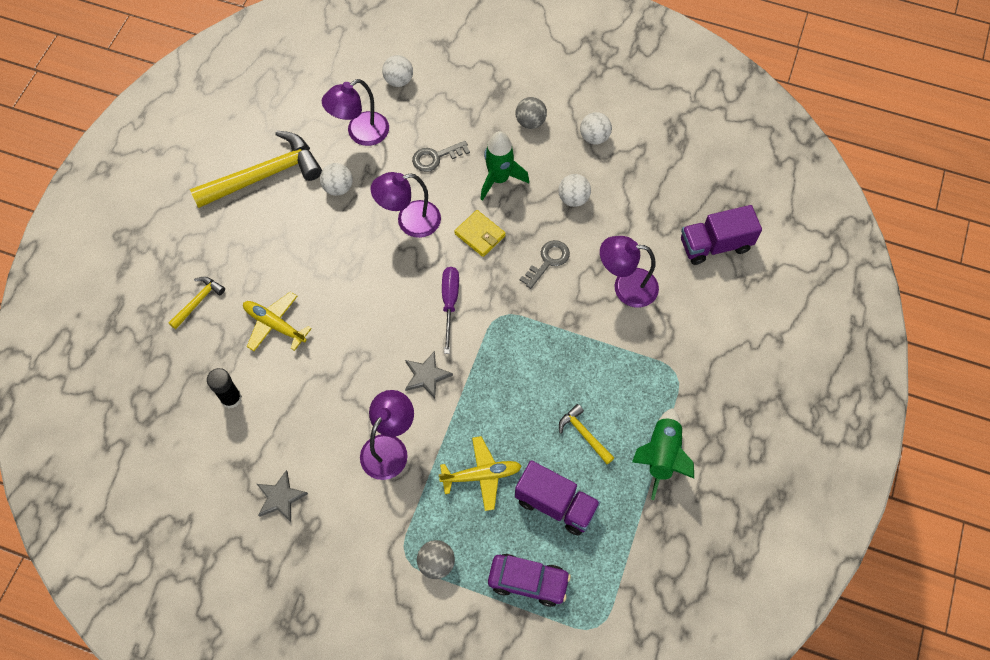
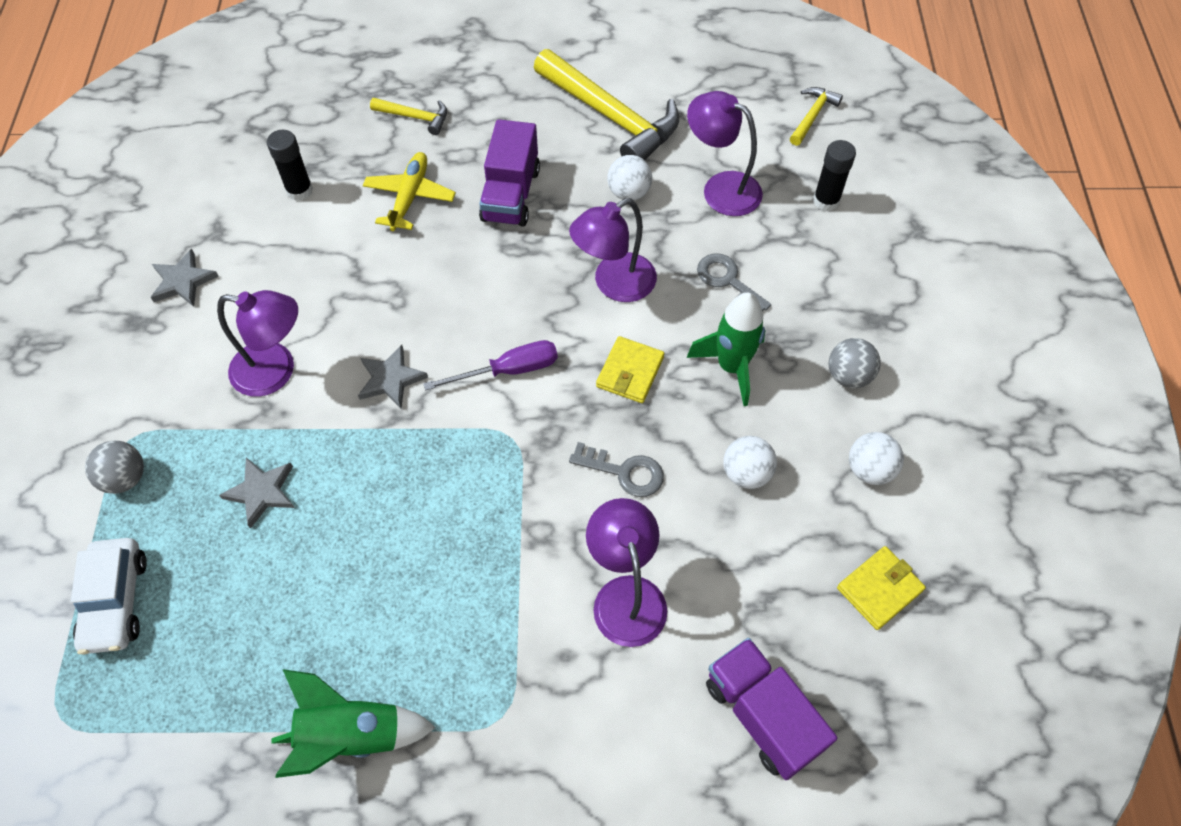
camera: 70 degrees right, 5 degrees down
(399, 80) = (826, 201): white ball -> black glue stick
(409, 221) = (614, 284): purple lamp -> purple lamp turned 90 degrees counterclockwise
(481, 475) = (262, 492): yellow plane -> grey star
(528, 581) = (116, 601): purple car -> white car
(556, 504) = (239, 602): purple truck -> purple truck (511, 195)
(584, 434) = (358, 608): yellow hammer -> yellow hammer (812, 116)
(665, 162) = (879, 589): none -> yellow wallet

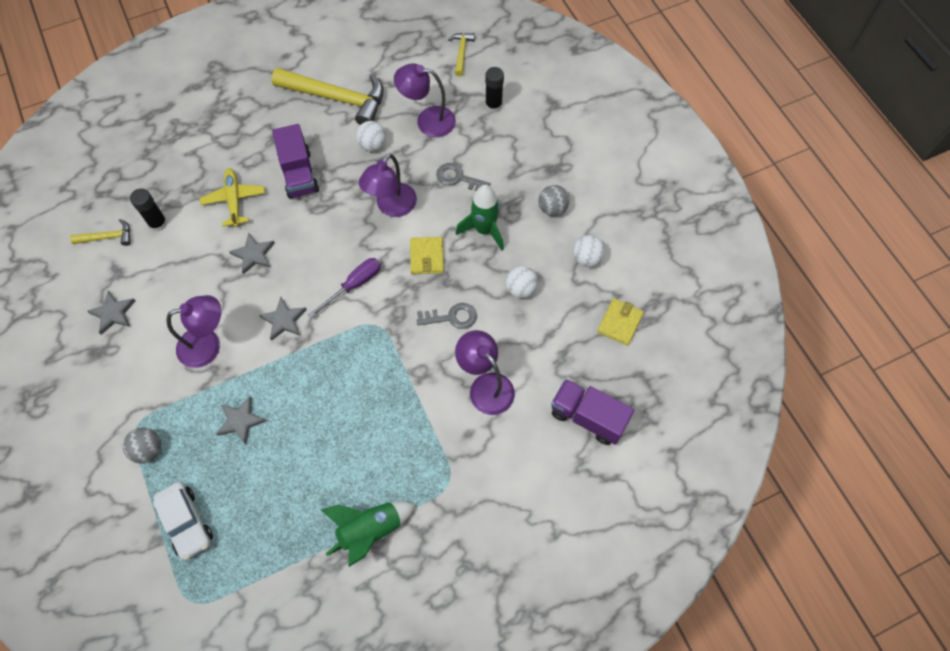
camera: 25 degrees left, 5 degrees up
(397, 276) = (253, 254): none -> grey star
(415, 117) = (209, 145): yellow hammer -> yellow hammer (107, 237)

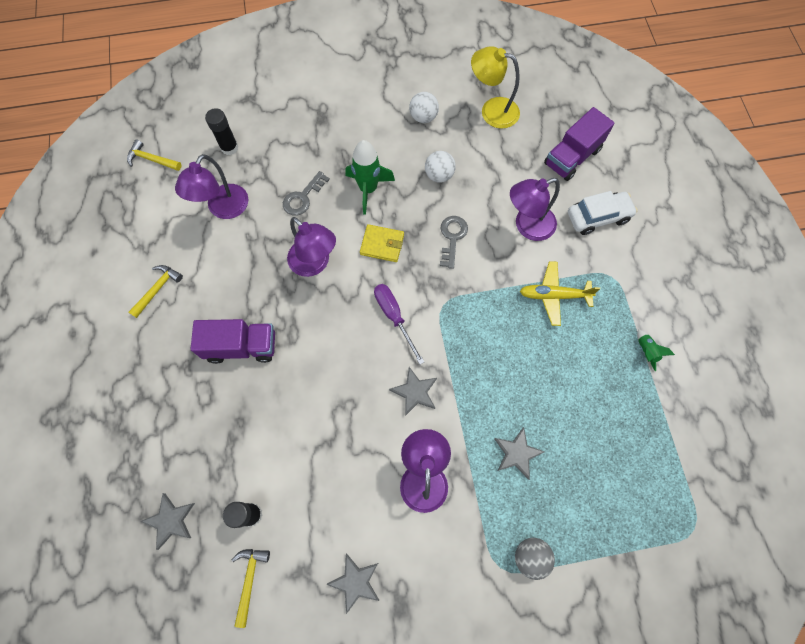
camera: 75 degrees left, 5 degrees up
(186, 522) = (615, 524): white car -> white car (598, 217)
(234, 200) = (250, 421): yellow plane -> yellow plane (554, 295)
(253, 254) = (327, 411): grey star -> grey star (170, 520)
(337, 98) = (157, 289): yellow hammer -> yellow hammer, size x0.47
(370, 530) = (646, 351): green rocket -> green rocket, size x0.49
(372, 145) = (233, 266): white ball -> none
(552, 208) = (363, 129): grey ball -> none
(620, 323) = (492, 110): yellow wallet -> yellow lamp

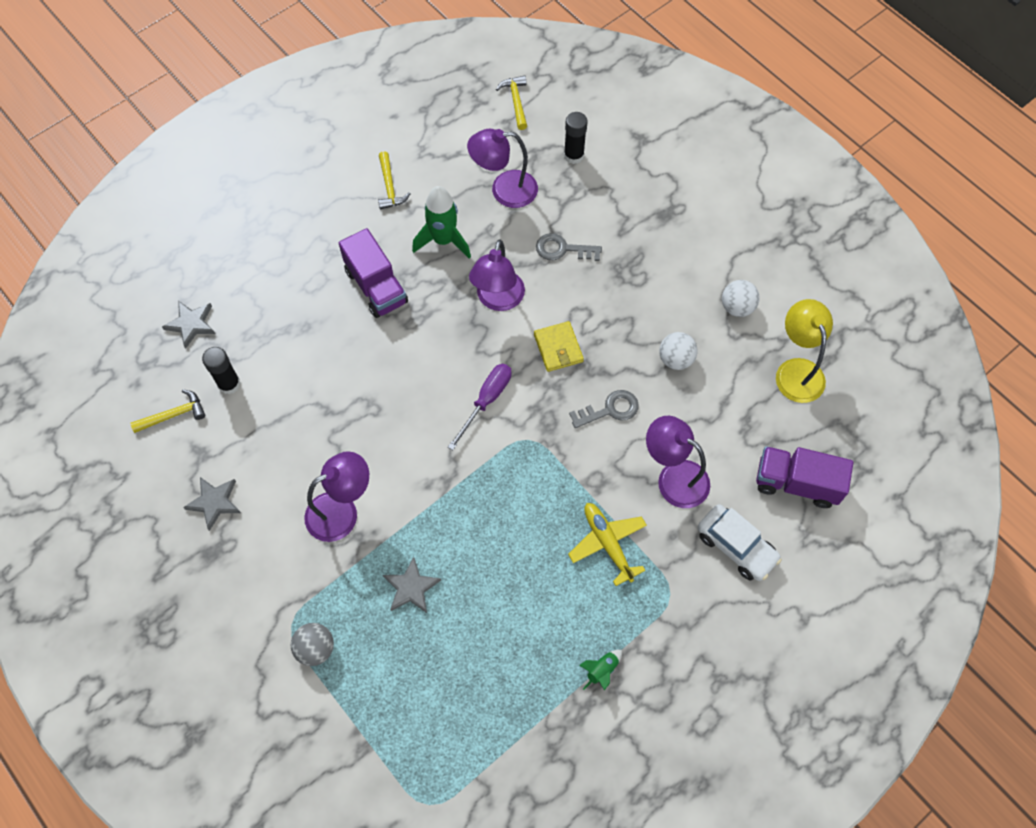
camera: 60 degrees right, 5 degrees down
(157, 289) = (390, 187): yellow hammer -> yellow hammer turned 75 degrees clockwise
(368, 189) = (612, 302): green rocket -> green rocket (443, 240)
(415, 392) = (420, 460): grey star -> none

